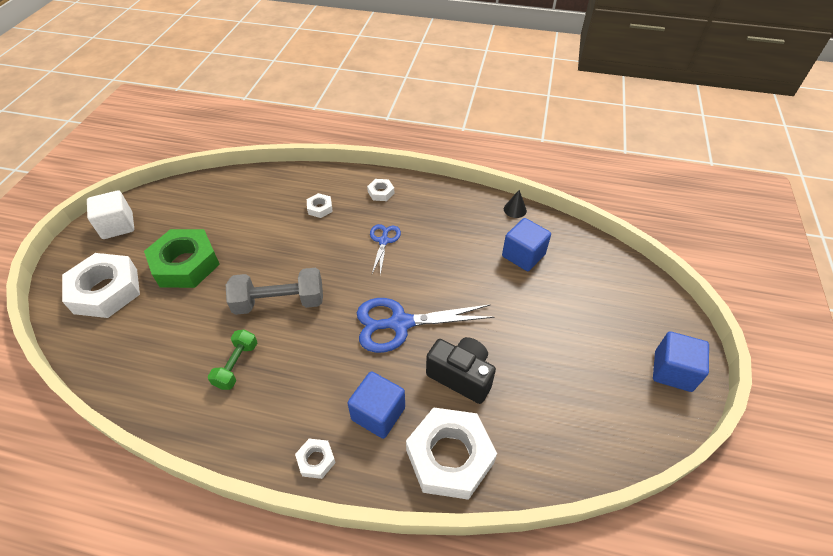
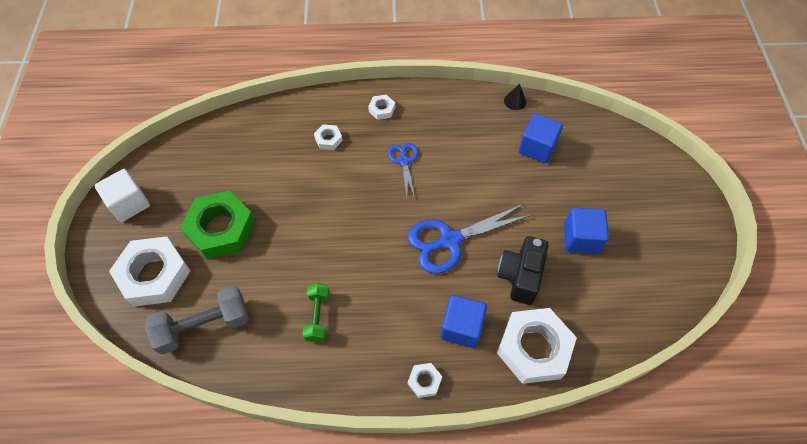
camera: 15 degrees left, 10 degrees up
(279, 302) = (331, 246): grey dumbbell -> grey dumbbell (204, 326)
(461, 376) = (520, 276): black camera -> black camera turned 90 degrees counterclockwise
(672, 371) = (690, 228): blue cube -> blue cube (581, 238)

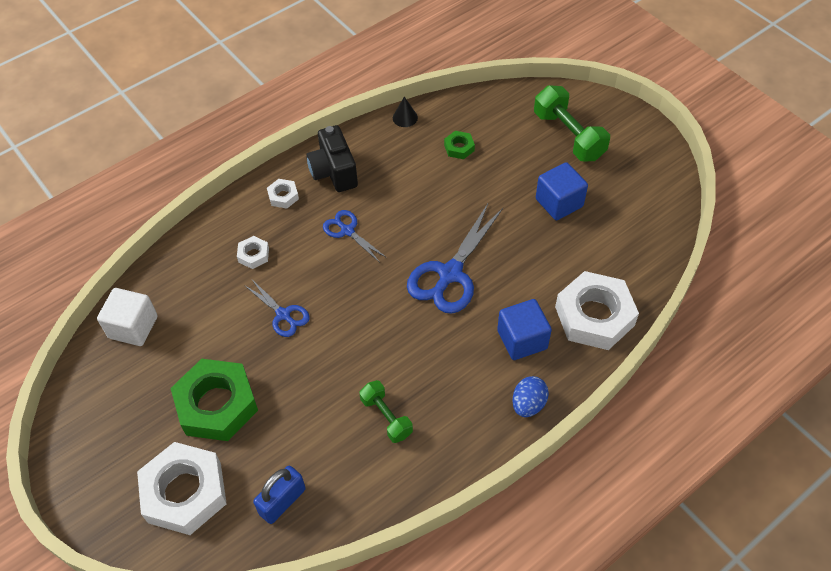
camera: 35 degrees left, 5 degrees down
(129, 204) = (90, 446): white cube -> white cube (133, 327)
(204, 326) = (282, 501): grey dumbbell -> blue padlock
(312, 194) = (283, 315): none -> blue scissors
(424, 381) = (528, 404): white nut -> blue egg
(520, 276) = (535, 265): black camera -> black camera (334, 172)
(537, 147) = (459, 148): blue cube -> green nut
(634, 189) = (568, 136): none -> green dumbbell

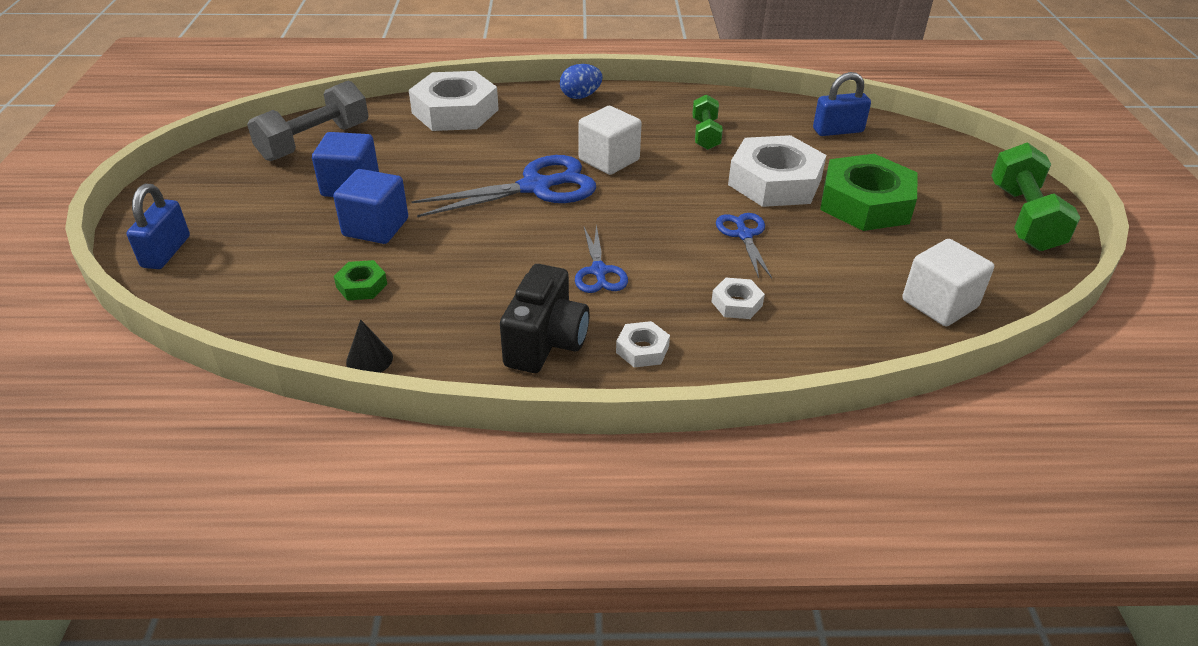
camera: 145 degrees left, 15 degrees down
(185, 492) = (928, 166): white nut -> white nut (774, 182)
(430, 334) = (609, 160): none -> white cube
(522, 340) = (534, 125): blue cube -> blue cube (376, 227)
(568, 136) = (234, 232): green dumbbell -> green dumbbell (1023, 218)
(580, 107) = (166, 252): none -> blue padlock
(636, 222) = (314, 142): none -> grey dumbbell

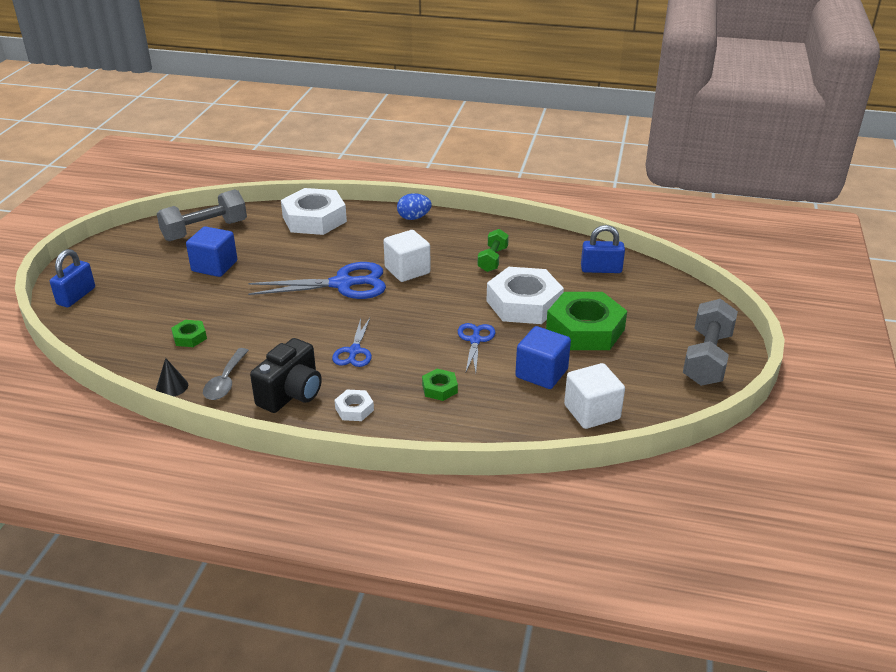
camera: 15 degrees right, 5 degrees down
(376, 227) = (217, 298): blue cube -> blue cube (541, 373)
(444, 339) = (225, 381): none -> grey spoon
(737, 303) = (439, 388): white nut -> green nut
(1023, 218) = (707, 358): green dumbbell -> grey dumbbell

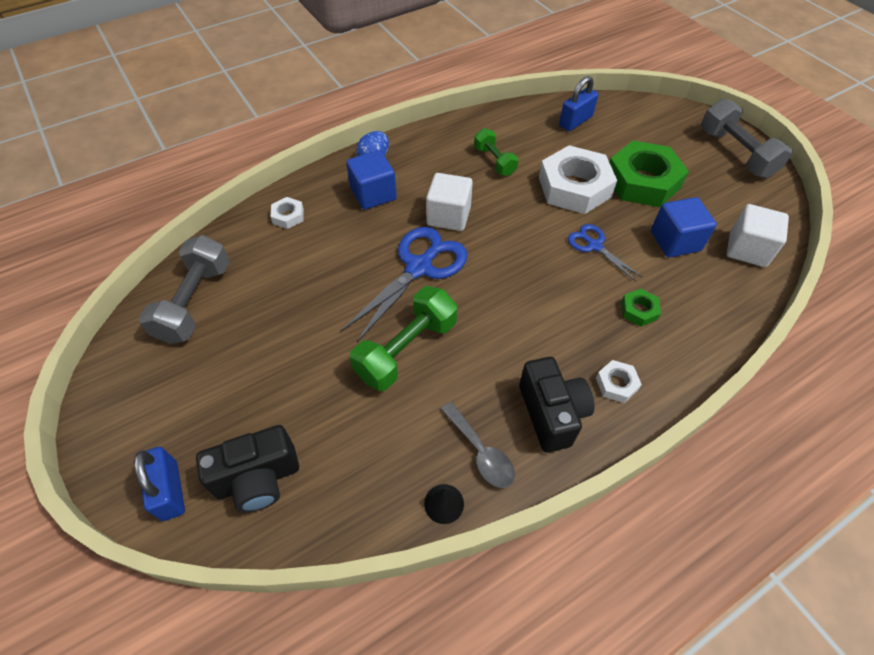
camera: 45 degrees left, 20 degrees up
(114, 317) = (258, 479): none -> black camera
(189, 337) = (373, 434): green nut -> none
(214, 266) = (271, 336): blue cube -> blue cube (373, 194)
(268, 315) = (406, 350): none -> green dumbbell
(314, 219) = (288, 216): white nut -> white nut, size x0.44
(354, 351) = (531, 328): blue scissors -> none

